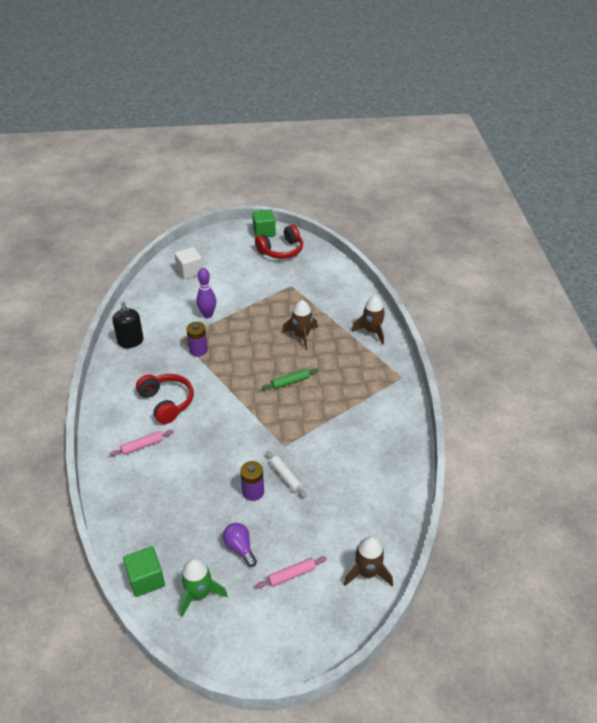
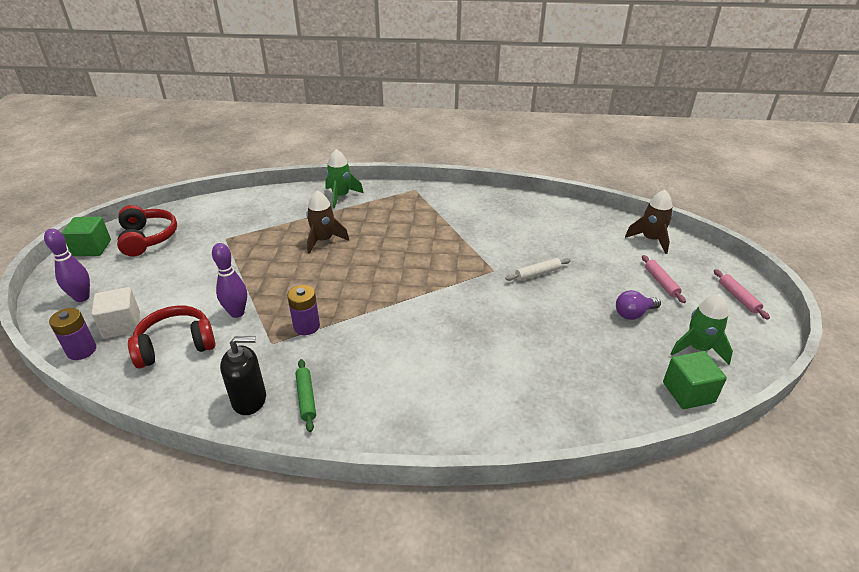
camera: 80 degrees left, 5 degrees down
(142, 446) = (475, 390): pink rolling pin -> pink rolling pin (738, 297)
(166, 403) = (399, 363): red headphones -> red headphones (176, 345)
(213, 247) = (82, 297): none -> purple bowling pin
(253, 492) = (558, 298): purple battery -> purple battery (82, 350)
(290, 382) = (397, 256): green rolling pin -> green rolling pin (306, 398)
(372, 332) = (341, 196): brown rocket -> green rocket

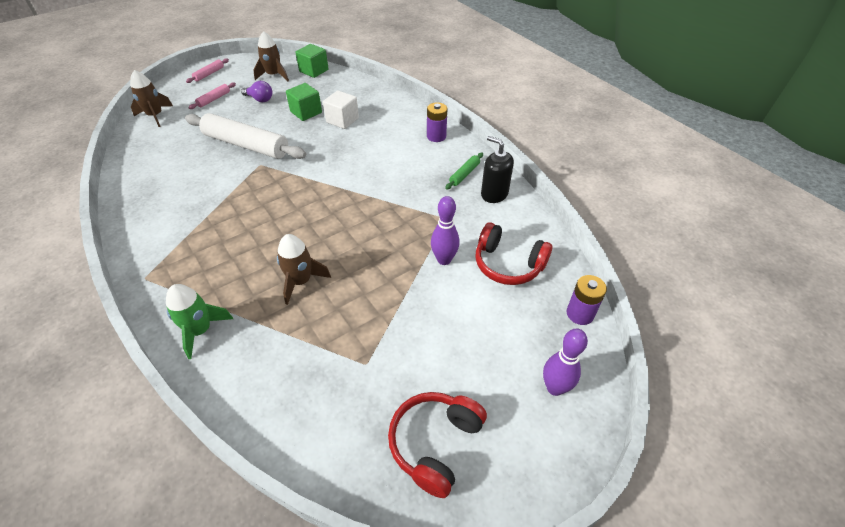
camera: 130 degrees left, 10 degrees up
(92, 248) = (506, 485): green cube -> green cube (306, 112)
(122, 325) = (536, 317): white cube -> white cube (342, 120)
(306, 326) = (414, 213): purple battery -> purple battery (436, 136)
(537, 273) = (246, 145): white rolling pin -> white rolling pin, size x2.29
(698, 348) = (274, 75): green rocket -> brown rocket

